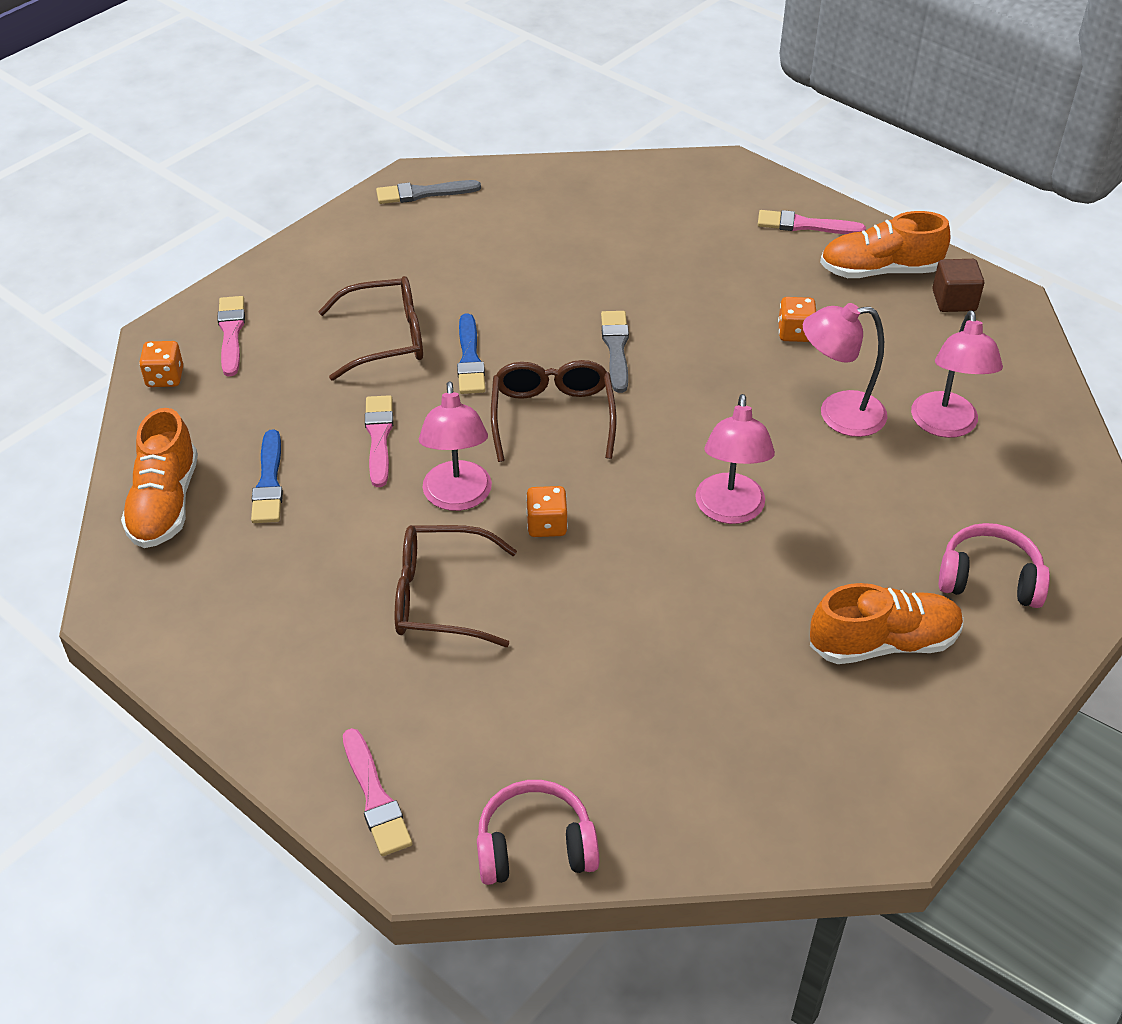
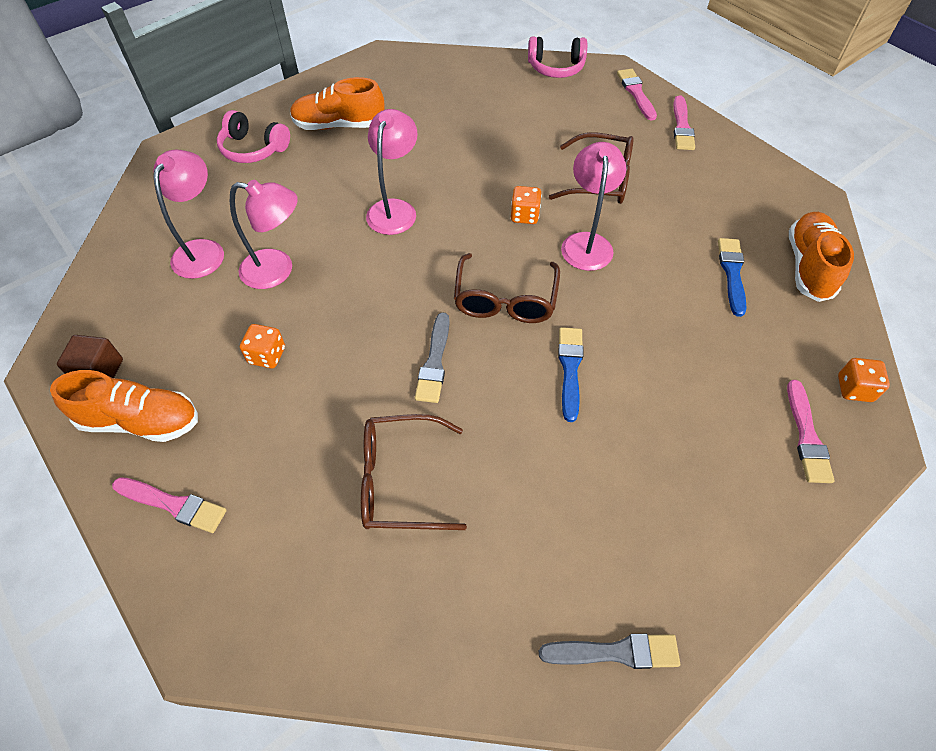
camera: 170 degrees left, 10 degrees up
(379, 437) = (649, 300): pink brush -> pink brush (682, 126)
(386, 338) = (649, 405): brown glasses -> brown glasses (400, 480)

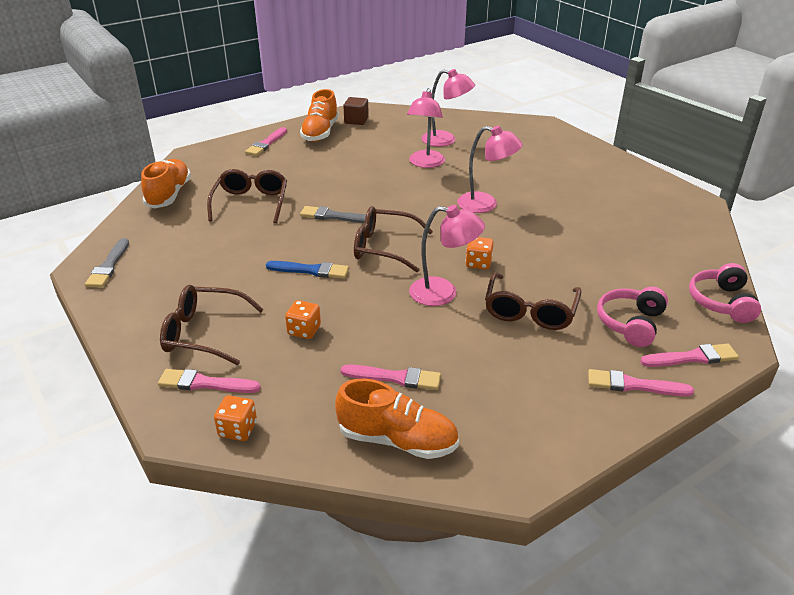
camera: 95 degrees right, 20 degrees down
(253, 149) = (550, 151): pink headphones -> pink headphones (631, 324)
(267, 355) = (355, 162): orange dice -> orange dice (304, 330)
(339, 125) = (586, 182): orange shoe -> orange shoe (169, 195)
(726, 461) = (203, 333): none -> brown glasses
(732, 273) = (395, 378): blue brush -> pink brush

